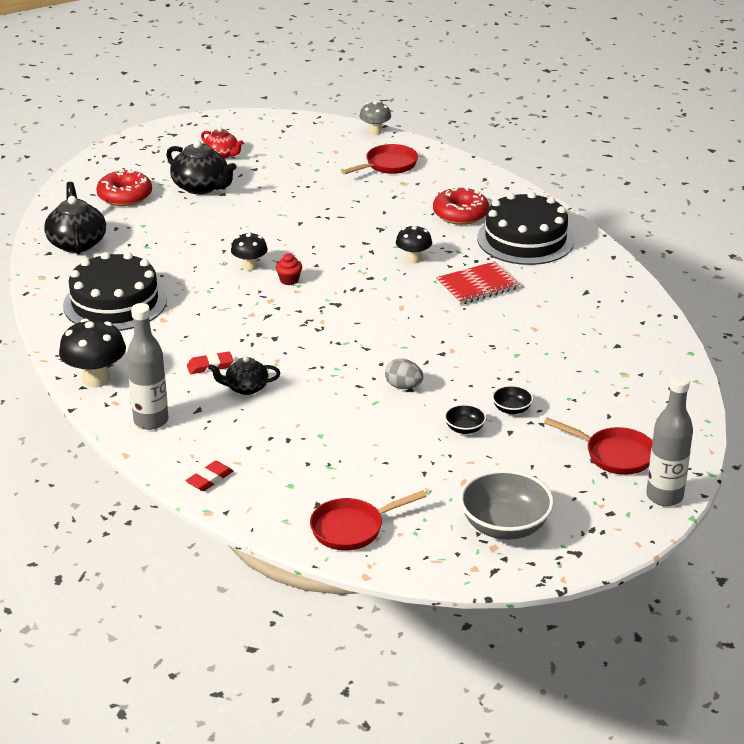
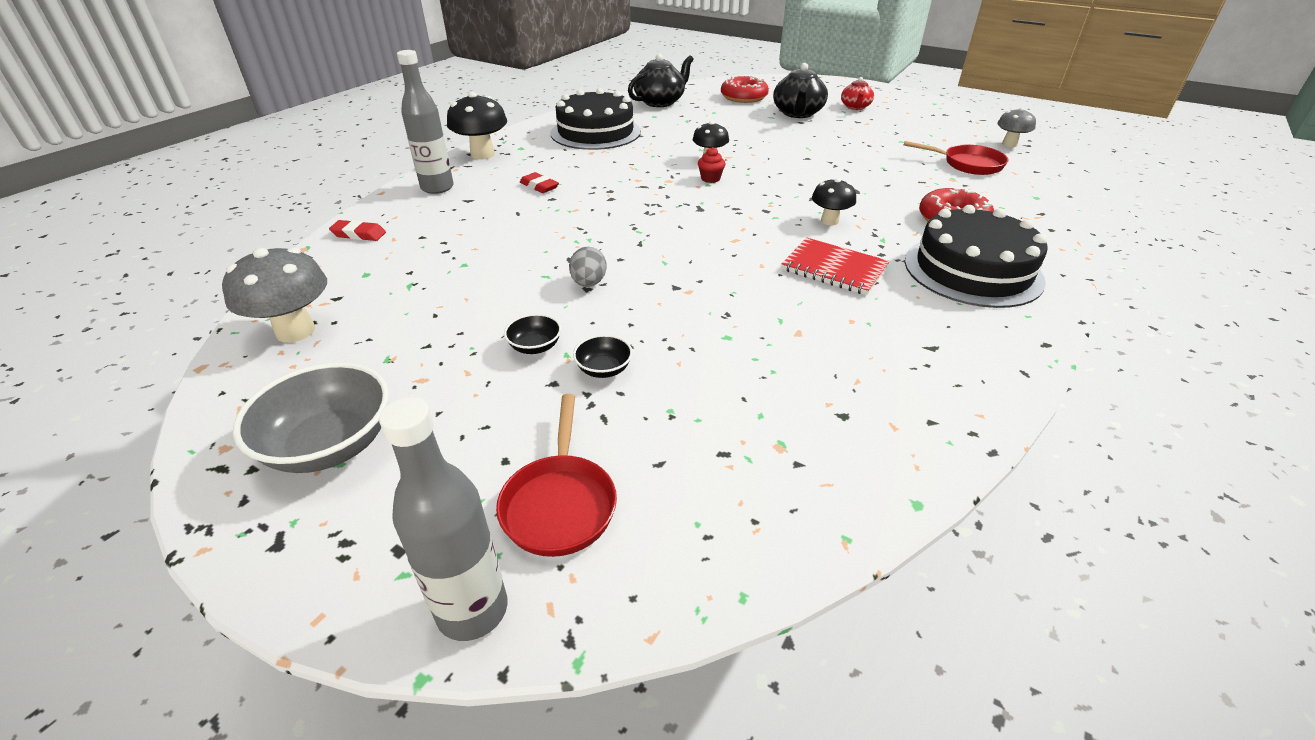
camera: 60 degrees right, 5 degrees up
(246, 388) = (518, 209): black teapot -> none
(352, 528) = (295, 331): red pan -> grey mushroom

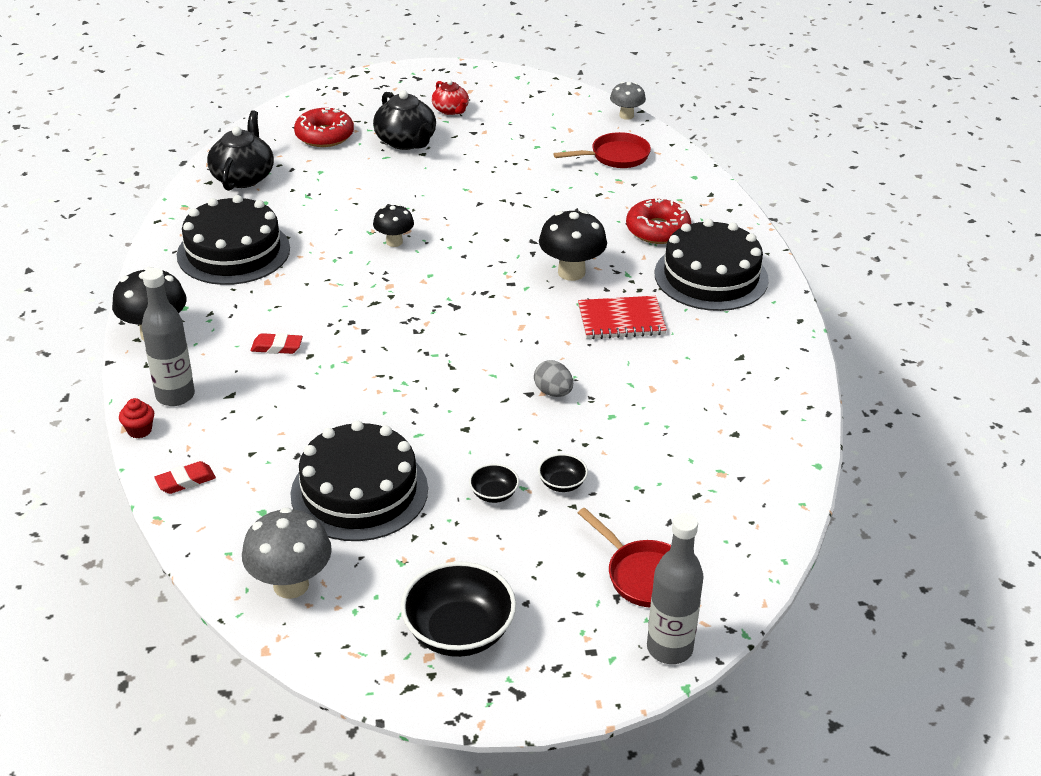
camera: 40 degrees left, 0 degrees up
(330, 445) = (459, 632): grey bowl -> black bowl
(444, 293) = (359, 491): none -> black cake
(589, 283) = (461, 423): grey egg -> grey egg (553, 392)
(710, 179) = (424, 267): red cupcake -> red cupcake (139, 430)
(829, 221) = (571, 272): black mushroom -> black mushroom, size x1.62

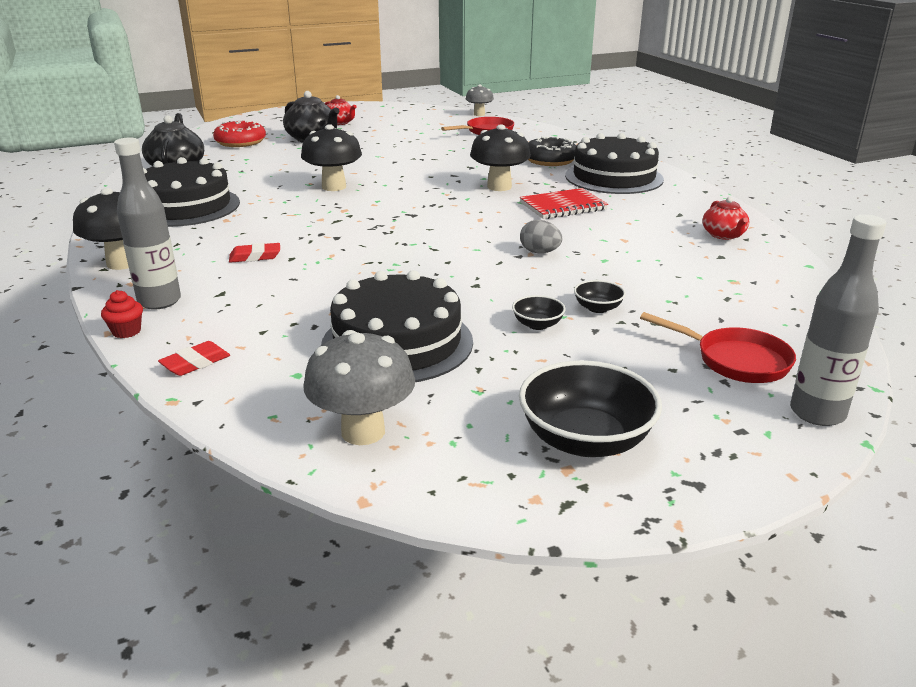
camera: 15 degrees left, 10 degrees down
(394, 242) = (334, 187): black mushroom -> black mushroom, size x1.62
(657, 230) = (550, 160): red donut -> black donut
(763, 401) = (723, 235): none -> red teapot

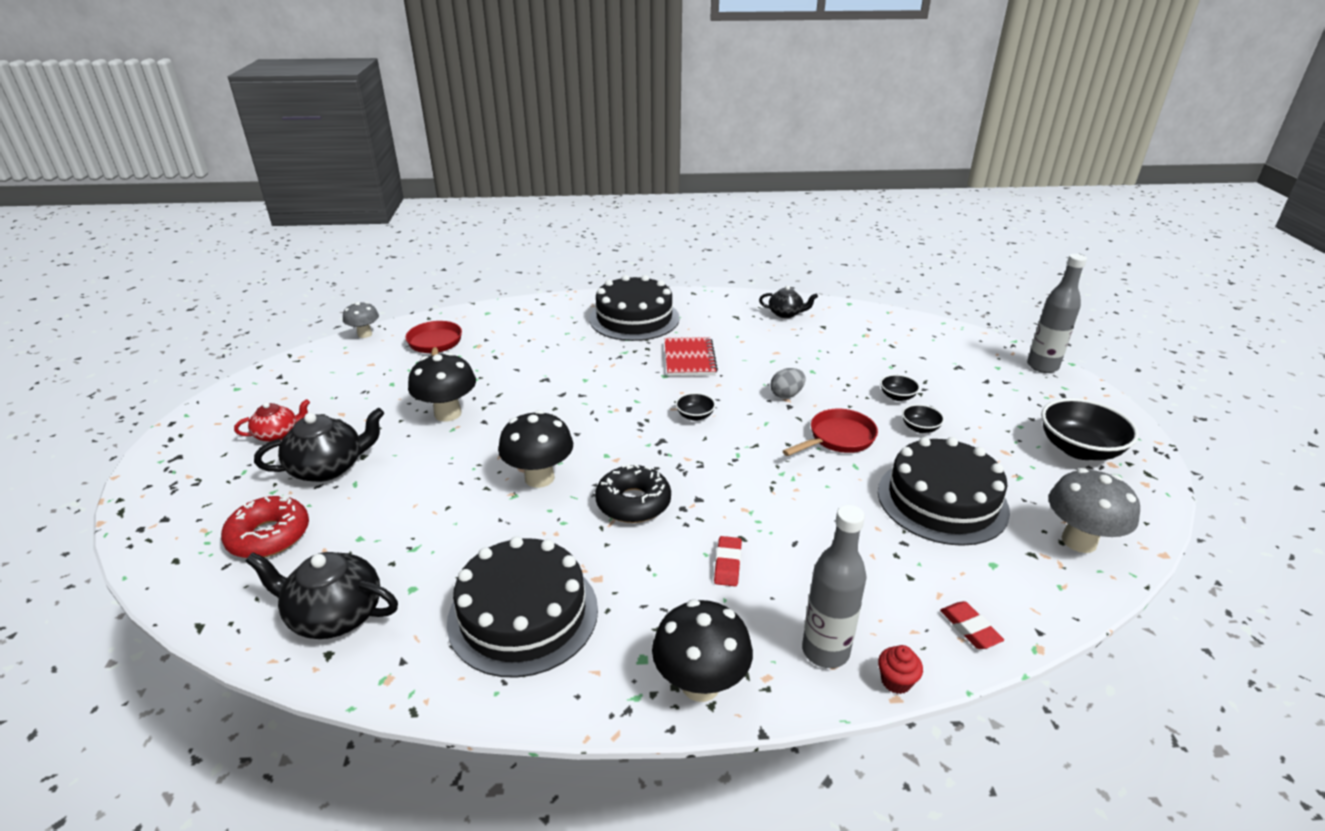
camera: 70 degrees left, 5 degrees up
(462, 221) = (695, 416): none -> black bowl
(499, 187) = (617, 377): black mushroom -> black mushroom (448, 413)
(550, 160) = (563, 334): black donut -> black donut (633, 503)
(723, 235) = (786, 313): red teapot -> black teapot
(735, 360) = (980, 370): red pan -> red pan (838, 438)

